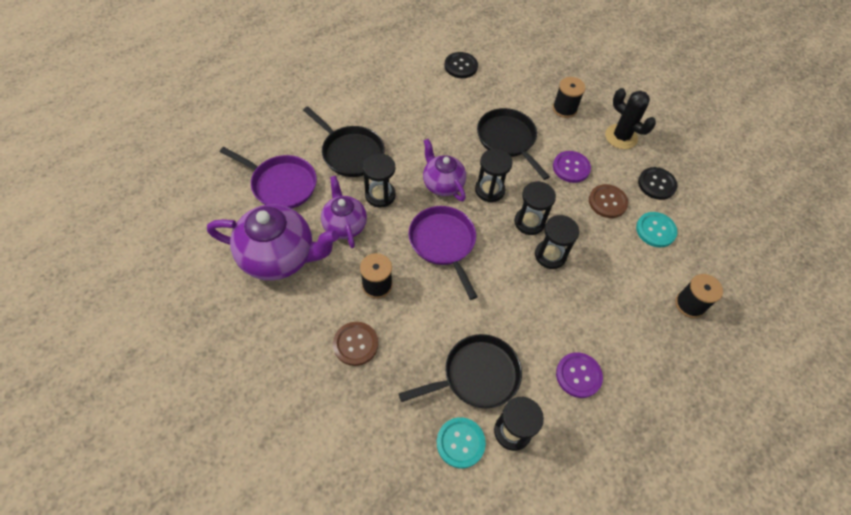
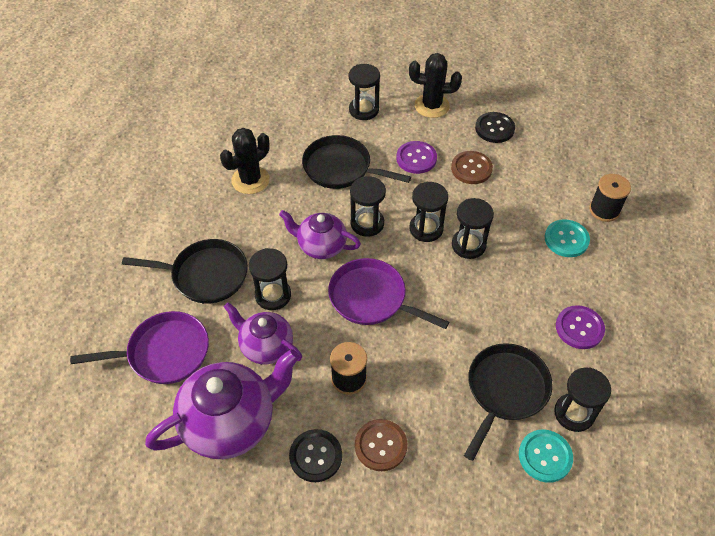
camera: 35 degrees left, 5 degrees down
(437, 109) = (250, 180): none -> black cactus
(461, 66) = (235, 126): black button -> black button (315, 456)
(564, 109) = (364, 110): black spool -> black hourglass
(655, 230) = (528, 167): turquoise button -> turquoise button (566, 239)

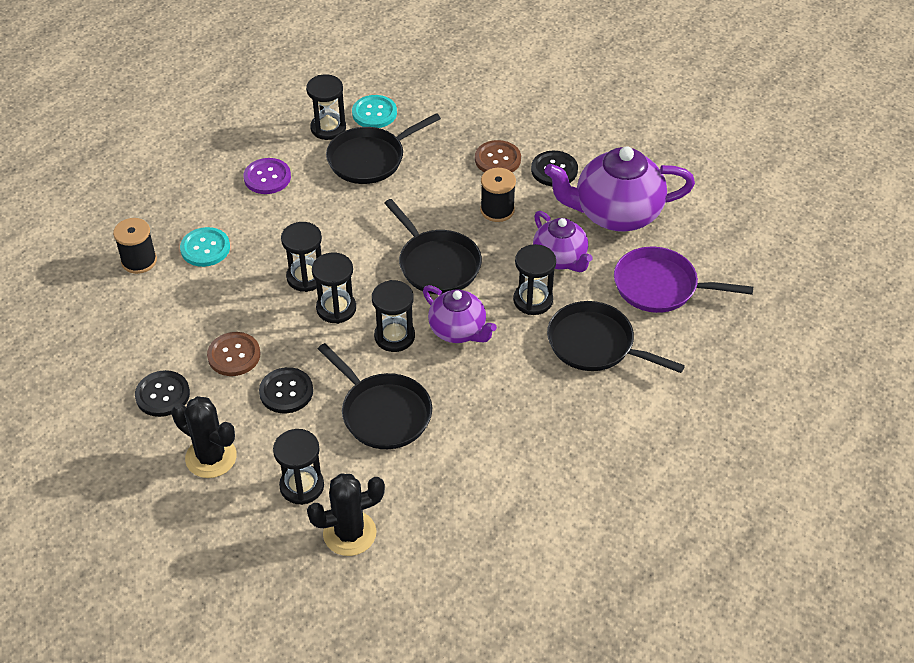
camera: 155 degrees left, 5 degrees down
(250, 180) = (500, 438): black cactus -> black cactus (349, 533)
(371, 298) = (436, 264): purple pan -> black pan
(416, 158) = (286, 392): purple button -> black button

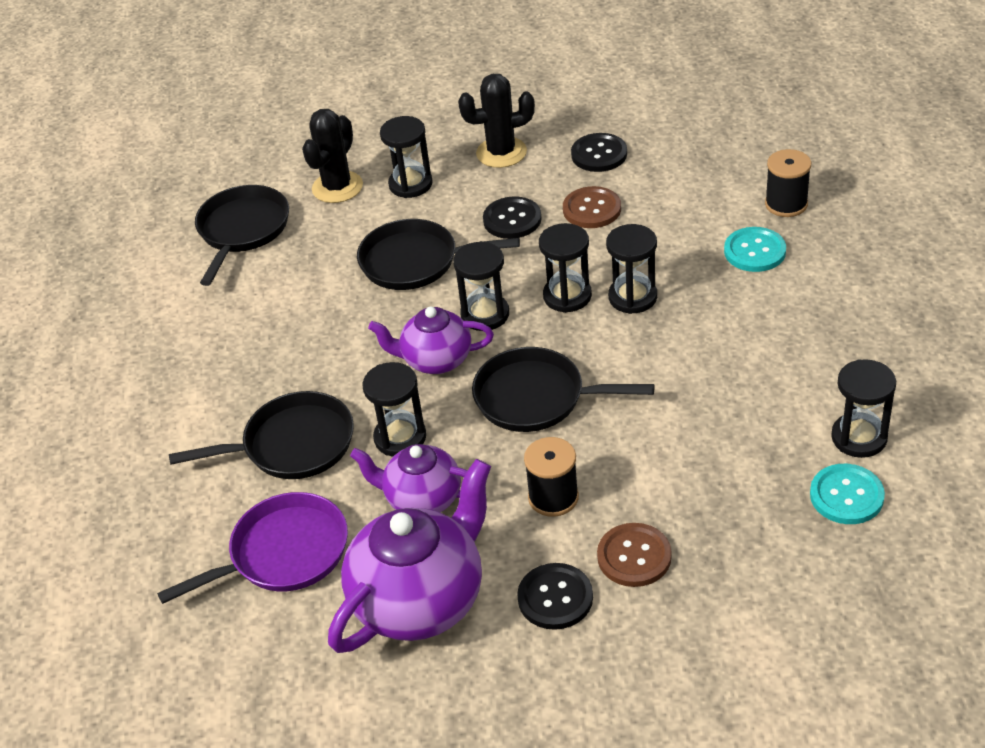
camera: 140 degrees right, 5 degrees down
(267, 177) = (819, 343): purple button -> none
(370, 159) = (762, 442): black pan -> black pan (242, 230)

